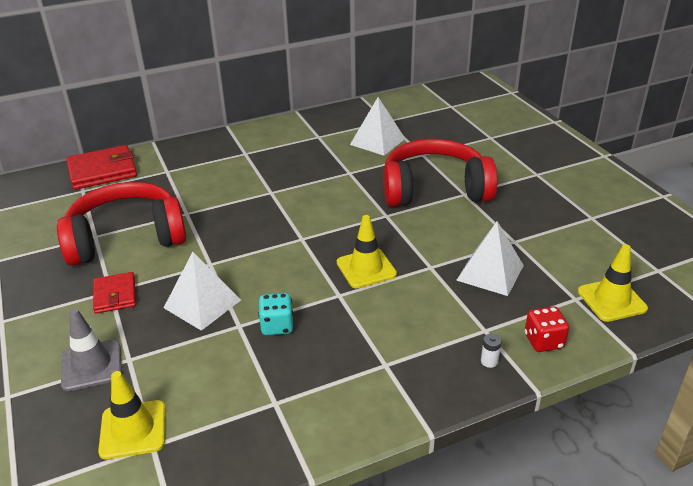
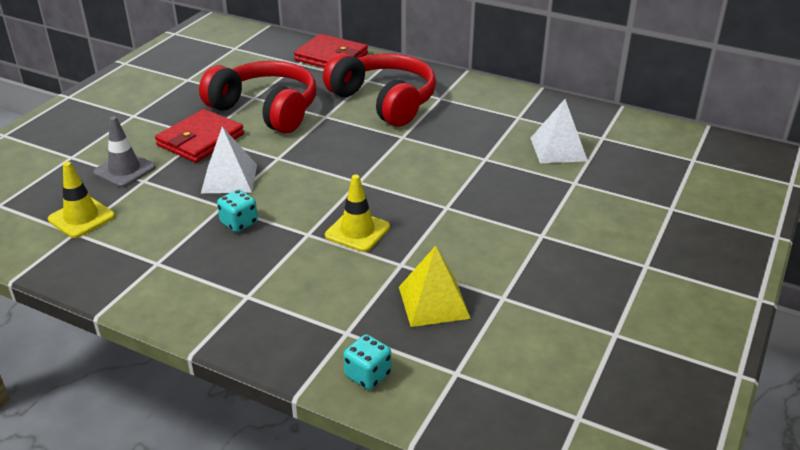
camera: 50 degrees right, 0 degrees up
(115, 295) = (200, 140): red wallet -> red wallet, size x1.65
(434, 189) = (524, 215): red headphones -> red headphones (384, 101)
(489, 361) = (306, 352): white battery -> none
(490, 272) = (433, 302): white pyramid -> yellow pyramid
(543, 341) = (368, 375): red dice -> turquoise dice
(611, 300) = (482, 399): yellow traffic cone -> none

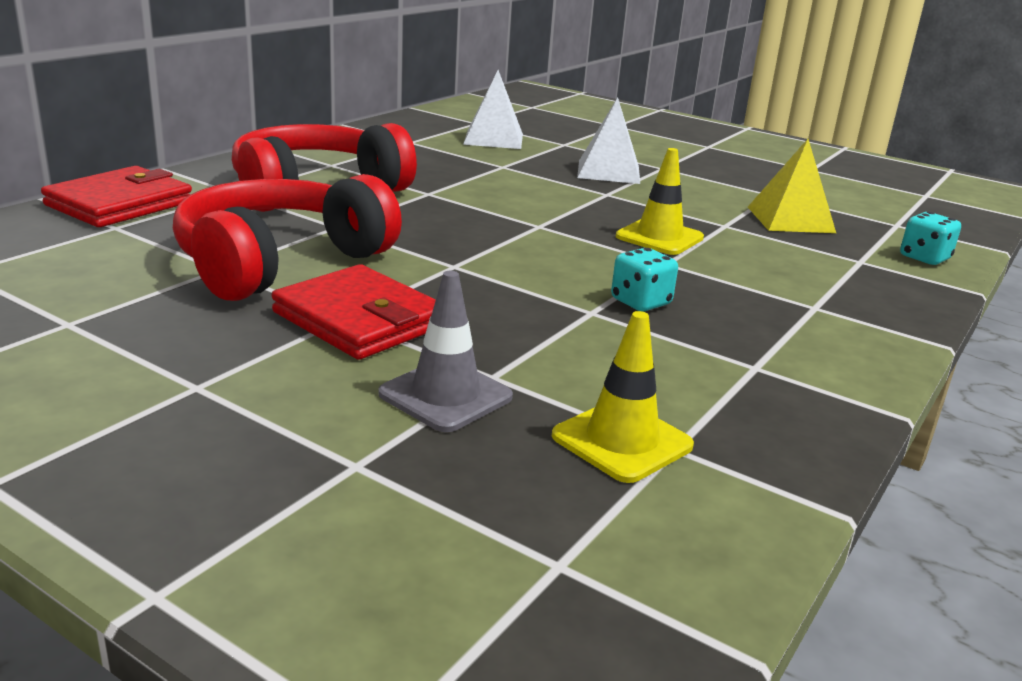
camera: 85 degrees left, 10 degrees down
(229, 178) = (507, 302): white pyramid -> white pyramid (608, 171)

